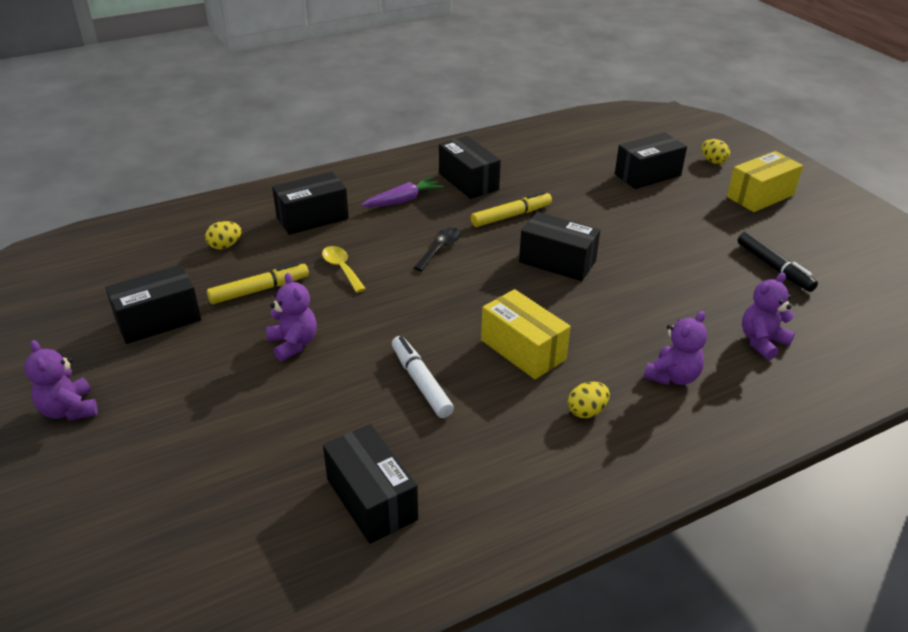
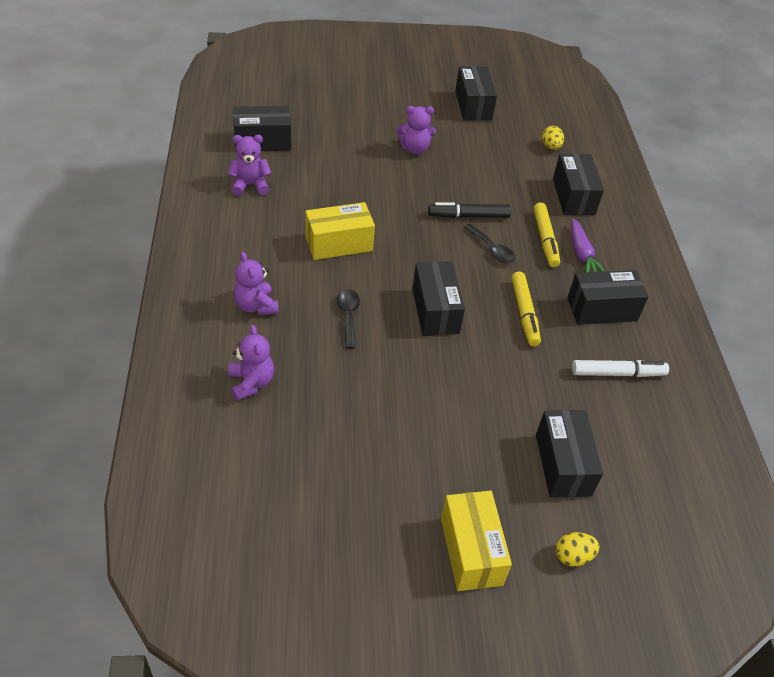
camera: 110 degrees right, 10 degrees up
(69, 410) = (407, 67): purple teddy bear -> purple teddy bear (250, 185)
(259, 290) = (484, 149): yellow marker -> yellow marker (545, 239)
(341, 268) = (491, 191): yellow spoon -> none
(421, 382) = (340, 187): white marker -> white marker (617, 373)
(557, 261) = (435, 311): black box -> black box turned 60 degrees counterclockwise
(586, 411) = (258, 246): yellow egg -> none
(619, 310) = (348, 316): none -> black spoon
(774, 267) = (337, 464): black marker -> black marker (468, 216)

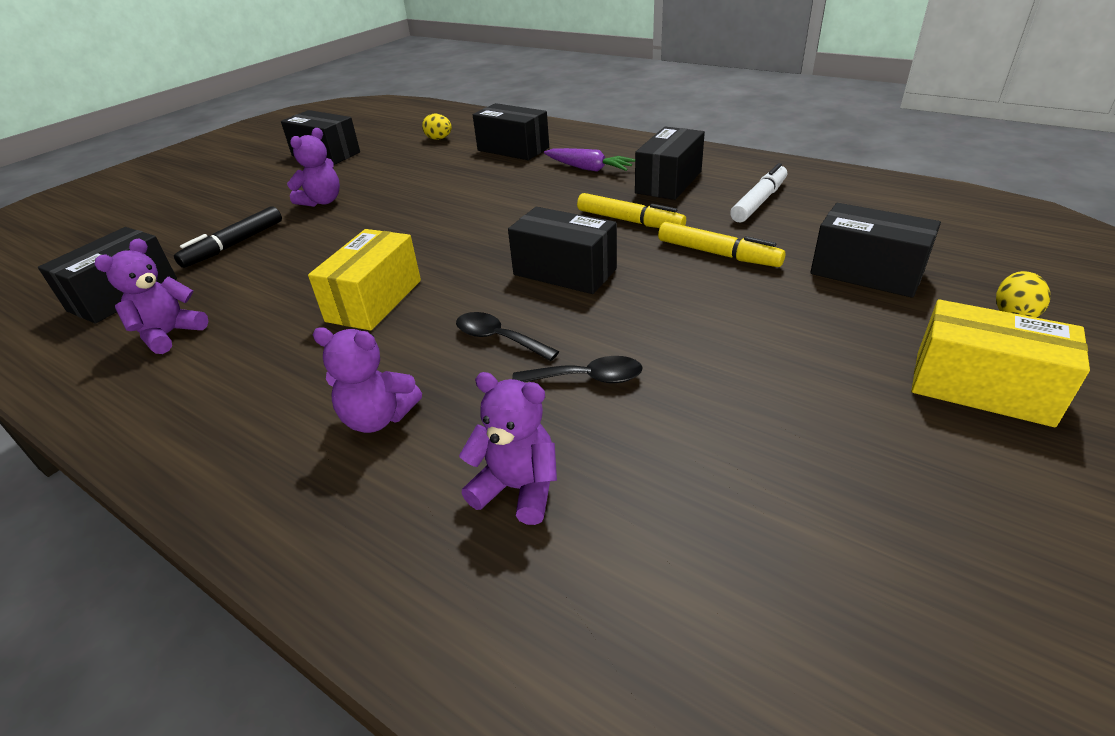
camera: 45 degrees left, 10 degrees down
(468, 216) = (459, 205): black marker -> black marker (234, 245)
(492, 249) = (521, 208): black spoon -> black spoon (587, 378)
(545, 239) = (546, 178): yellow marker -> yellow marker (718, 254)

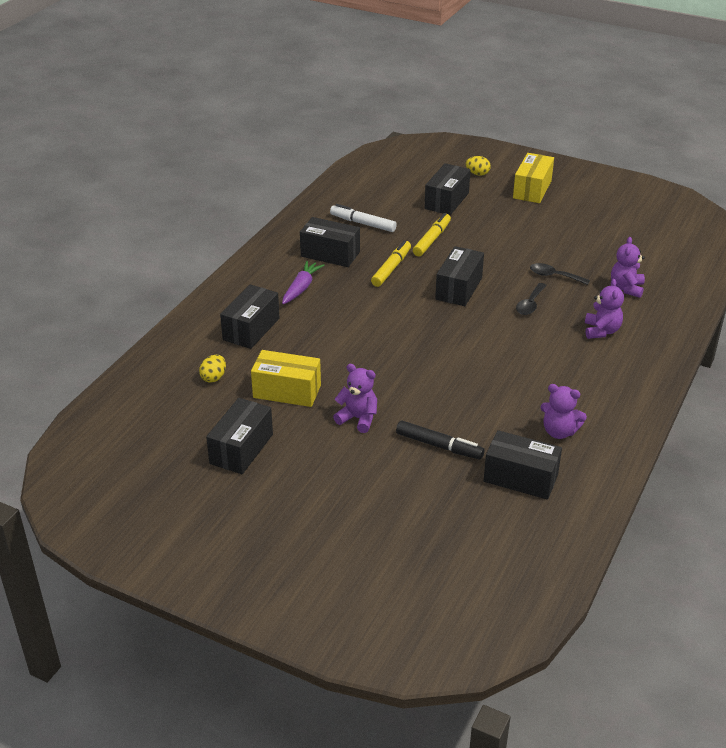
camera: 100 degrees left, 0 degrees up
(374, 300) = (503, 355): yellow box -> yellow box (287, 391)
(587, 378) = (554, 276): black spoon -> black spoon turned 60 degrees counterclockwise

